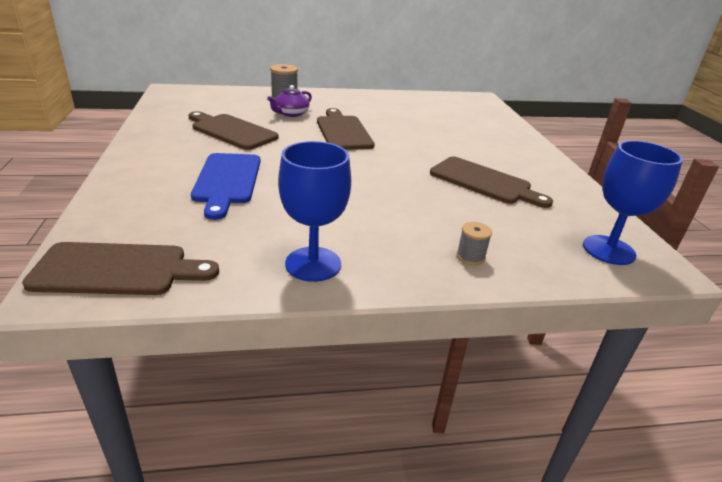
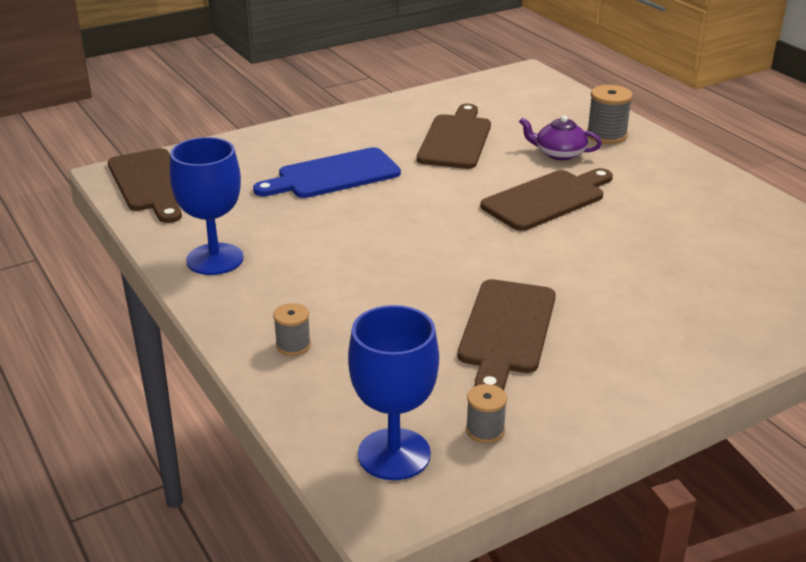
camera: 70 degrees right, 0 degrees up
(585, 215) = (485, 430): none -> grey spool

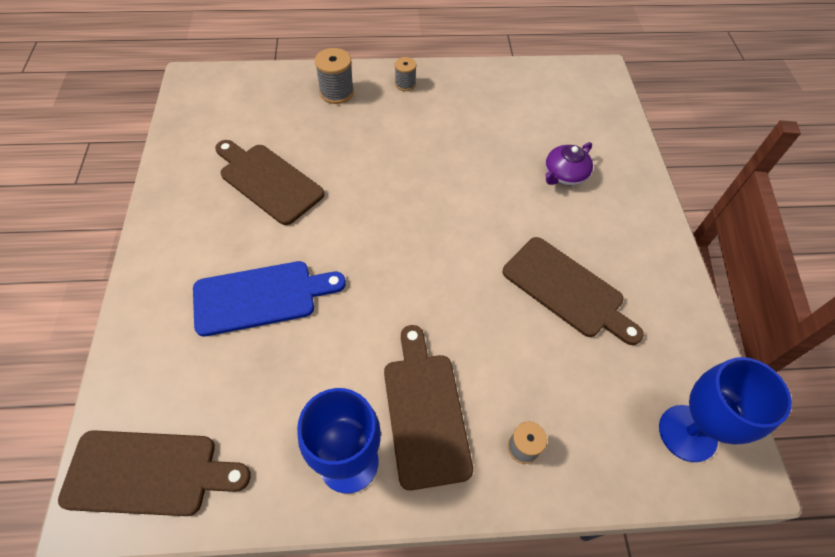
camera: 65 degrees left, 25 degrees up
(333, 175) = (261, 297): blue cutting board -> blue cutting board turned 105 degrees counterclockwise
(485, 430) = (677, 361): grey spool -> grey spool (405, 84)
(547, 199) = (405, 175): brown cutting board -> brown cutting board (425, 411)
(559, 153) = (343, 132): purple teapot -> purple teapot (564, 175)

